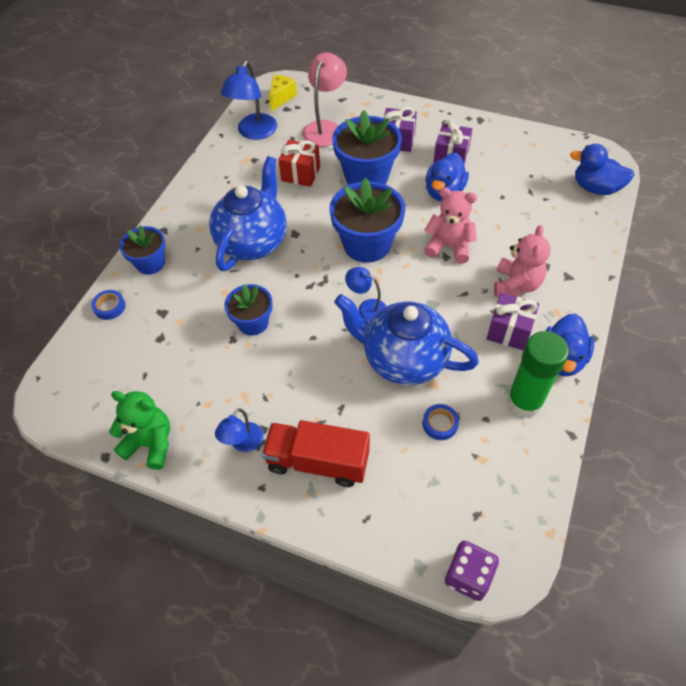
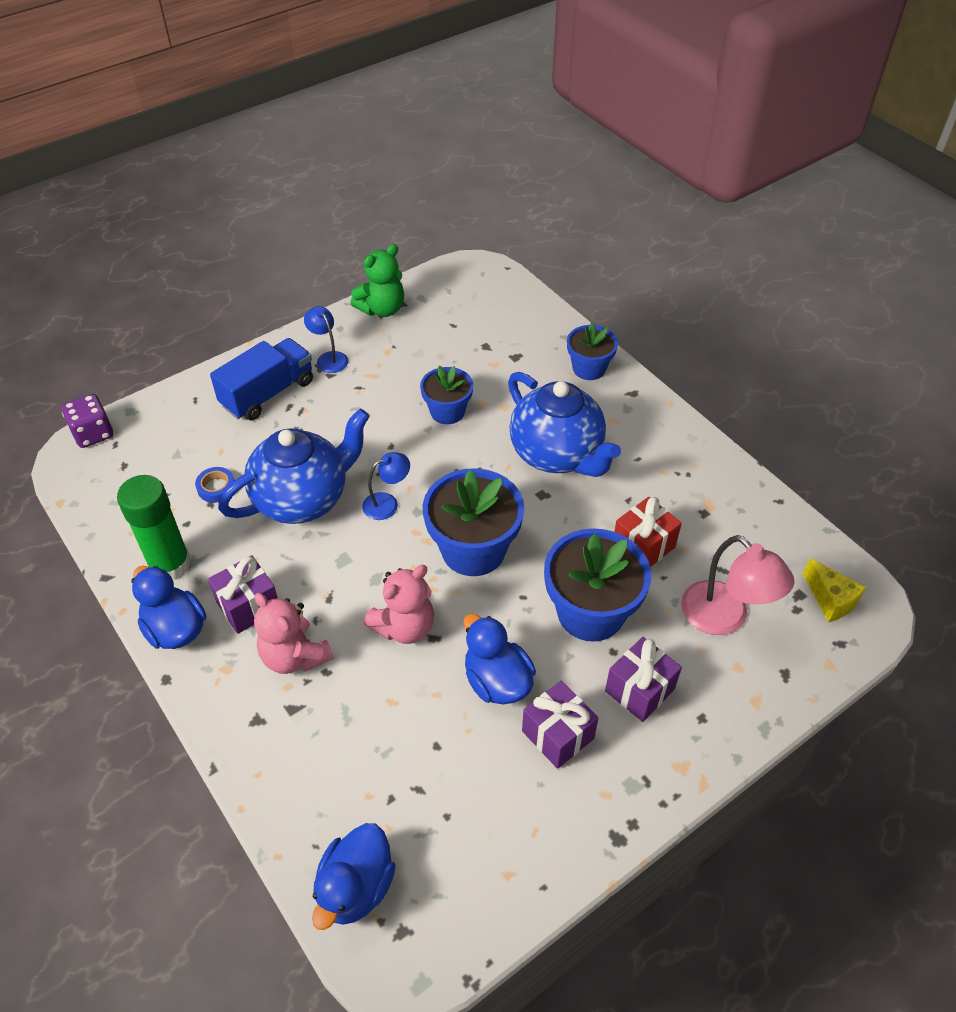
camera: 120 degrees right, 5 degrees down
(109, 307) = (552, 326): blue tape -> none
(254, 133) = (762, 535): blue lamp -> none
(318, 462) = (268, 393): red truck -> blue truck
(595, 188) = (355, 887): blue duck -> blue duck turned 150 degrees clockwise

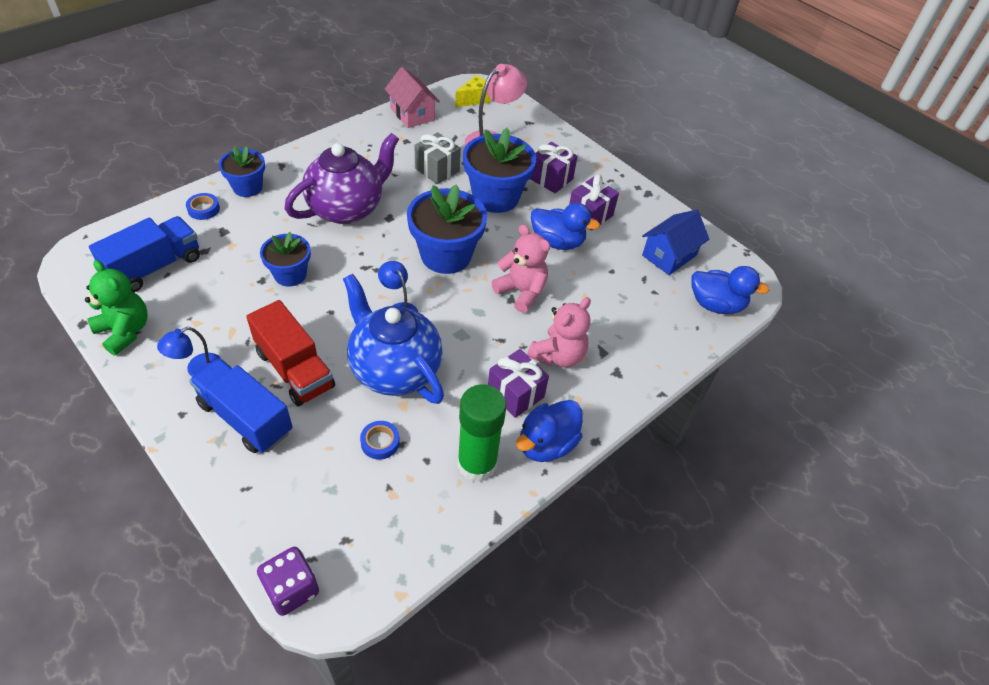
camera: 100 degrees left, 0 degrees up
(317, 422) = (295, 369): none -> red truck
(463, 316) = (155, 267): none -> blue truck
(466, 839) = (669, 255): none -> blue house
(497, 681) = (557, 242): blue duck -> blue duck turned 120 degrees counterclockwise
(549, 339) = (203, 209): none -> blue tape
(557, 454) = (347, 208): blue teapot -> purple teapot
(643, 546) = (437, 170): red gift -> grey gift
(770, 520) = (412, 114): none -> pink house

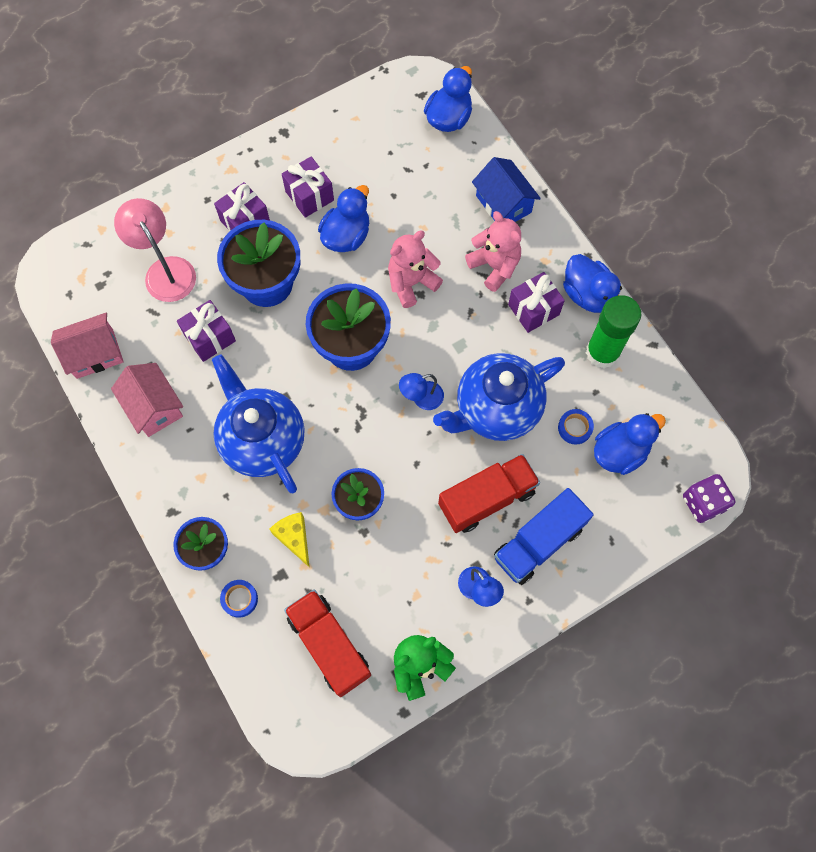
camera: 75 degrees left, 20 degrees up
(155, 267) = (329, 645): blue truck -> red truck
(347, 208) = (262, 440): purple teapot -> blue teapot
(354, 490) = (620, 452): none -> blue duck
(371, 147) = (154, 407): none -> pink house
(437, 170) = (210, 338): grey gift -> purple gift
(474, 99) = (78, 278): yellow cheese -> yellow cheese (294, 538)
(669, 255) = (379, 138): blue house -> blue house (503, 204)

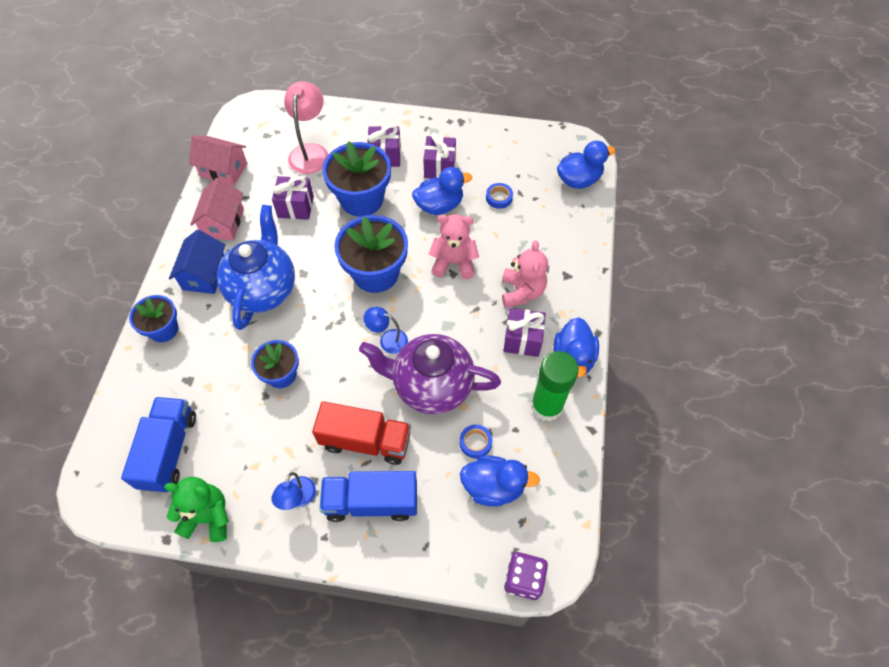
camera: 40 degrees right, 10 degrees down
(239, 599) = (149, 374): blue tape -> blue tape (499, 198)
(294, 538) = (219, 364): yellow cheese -> none
(329, 645) = (169, 451): red truck -> blue truck
(496, 409) = (431, 386): blue teapot -> purple teapot
(503, 204) = (566, 257): blue house -> blue house (204, 274)

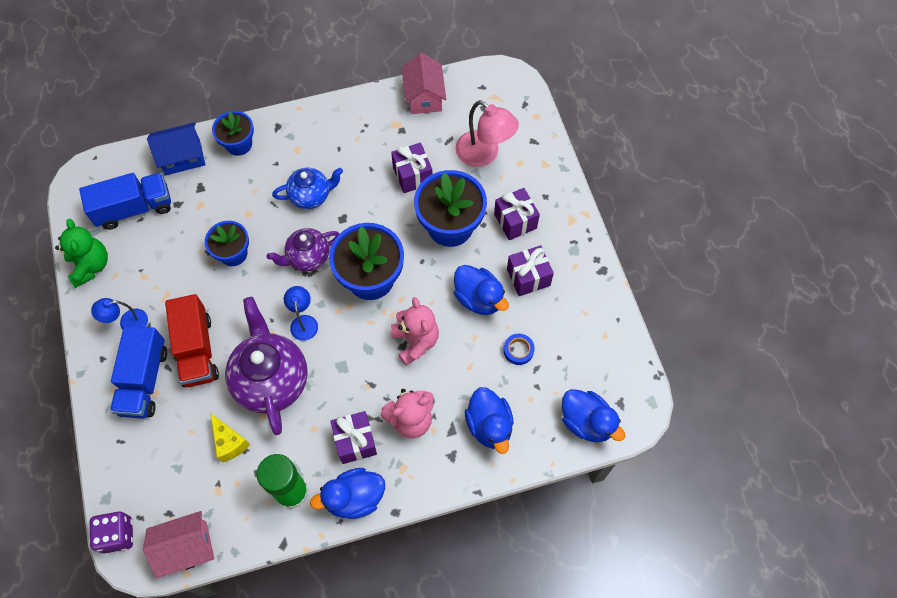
camera: 65 degrees right, 5 degrees up
(204, 274) = (305, 144): blue house -> blue house (182, 157)
(223, 223) = (365, 128): pink house -> pink house (186, 548)
(263, 289) = (311, 196): blue teapot -> blue teapot, size x0.59
(310, 152) = (484, 154): pink lamp -> pink lamp turned 60 degrees clockwise
(325, 314) = (308, 257): none -> purple teapot
(371, 502) = (144, 380): blue truck -> blue truck turned 150 degrees counterclockwise
(475, 442) = (229, 442): blue tape -> yellow cheese
(493, 486) = (193, 475): blue duck -> blue duck (489, 425)

